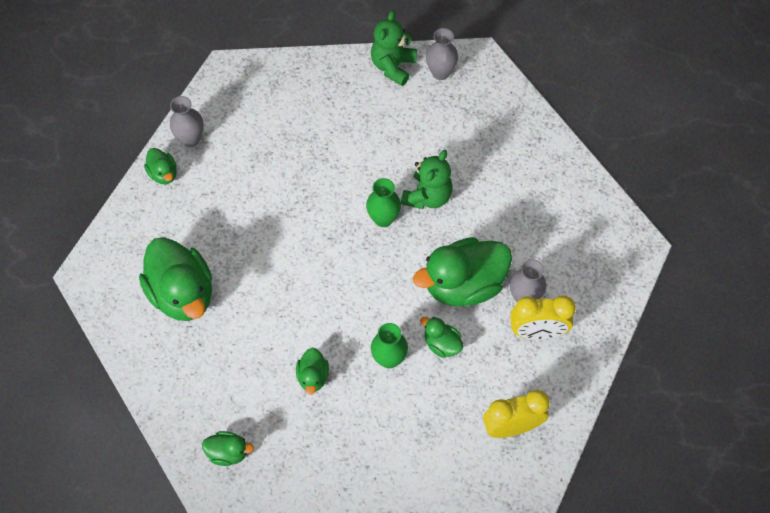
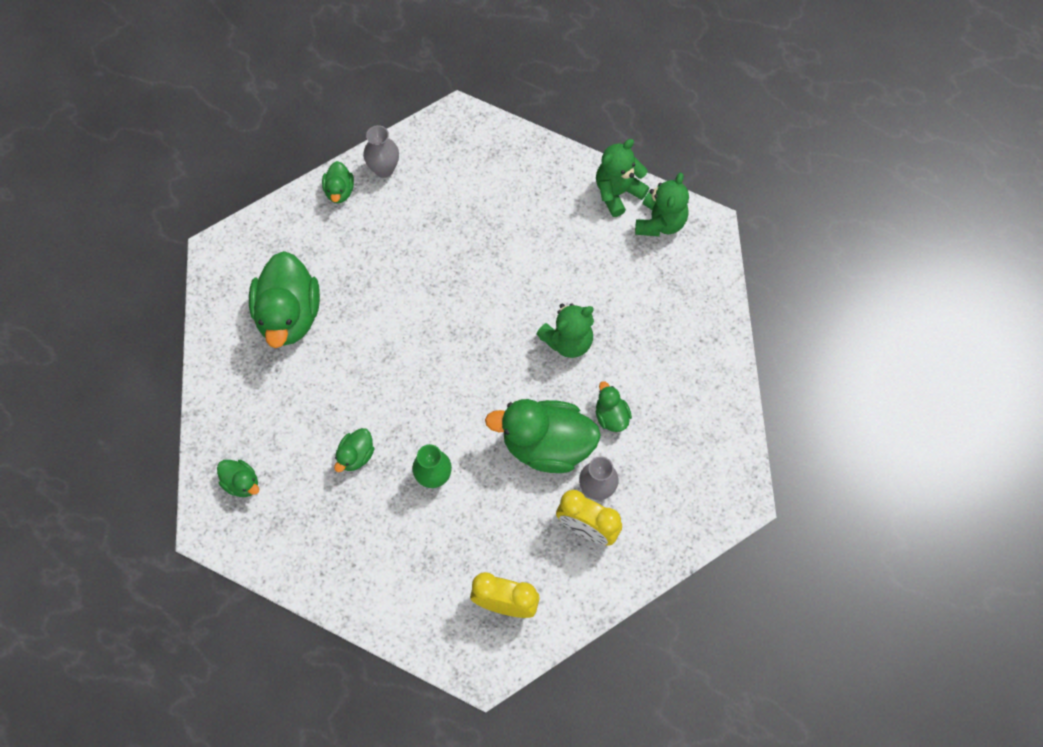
camera: 30 degrees right, 5 degrees up
(383, 218) = (512, 340): green vase -> none
(440, 72) = (660, 222): grey vase -> green teddy bear
(442, 344) = (490, 490): green duck -> green duck (611, 416)

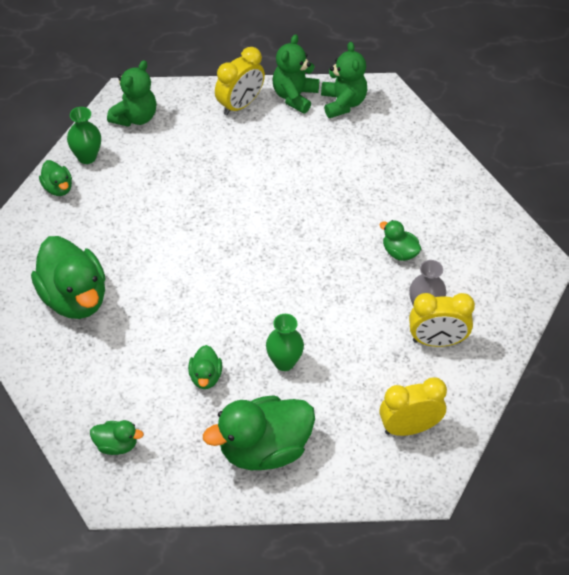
camera: 30 degrees left, 15 degrees down
(384, 169) = (87, 157): grey vase -> green vase
(547, 445) = (362, 296): green duck -> green duck (264, 449)
(559, 177) = (240, 105): none -> yellow clock
(568, 341) = (327, 214): green teddy bear -> green teddy bear (135, 117)

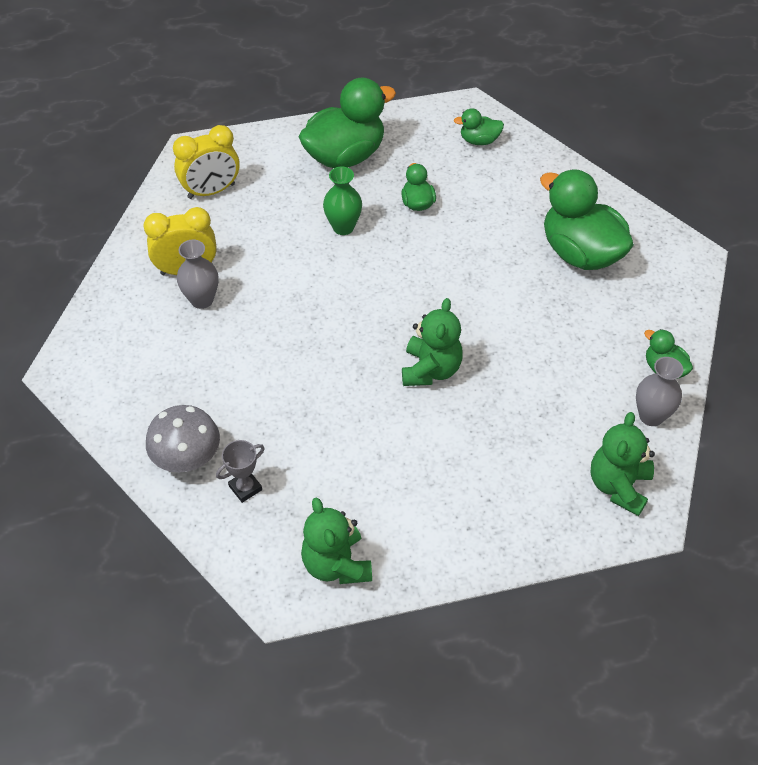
camera: 170 degrees right, 0 degrees up
(87, 157) = (651, 416): green vase -> grey vase
(240, 105) = (483, 533): yellow clock -> none
(294, 96) = (409, 563): green teddy bear -> green teddy bear (430, 370)
(399, 252) = (235, 358): green duck -> none
(400, 157) = (245, 488): none -> grey trophy
(441, 183) = (187, 457): none -> grey mushroom

